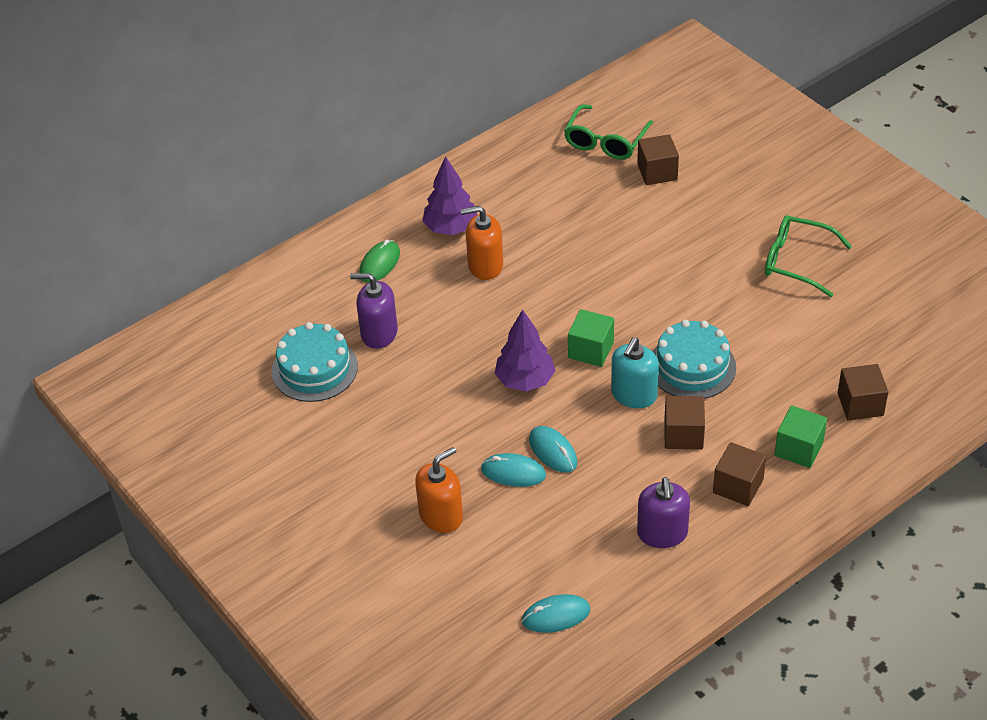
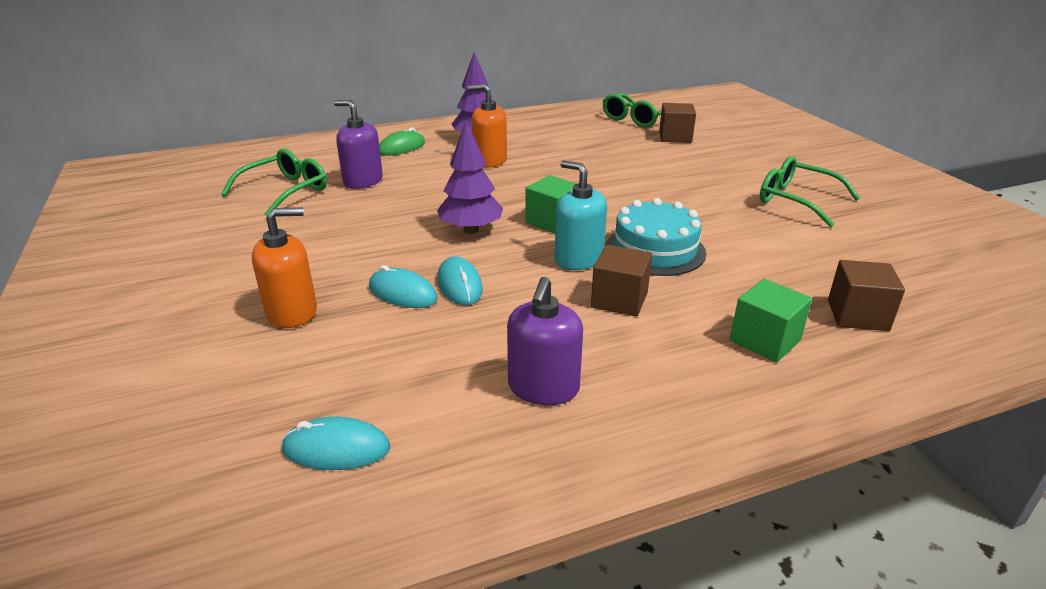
camera: 15 degrees right, 15 degrees down
(314, 369) = (285, 191): turquoise cake -> green glasses
(634, 395) = (578, 259): turquoise soap dispenser -> turquoise soap dispenser turned 90 degrees clockwise
(738, 486) = (669, 360): brown cube -> none

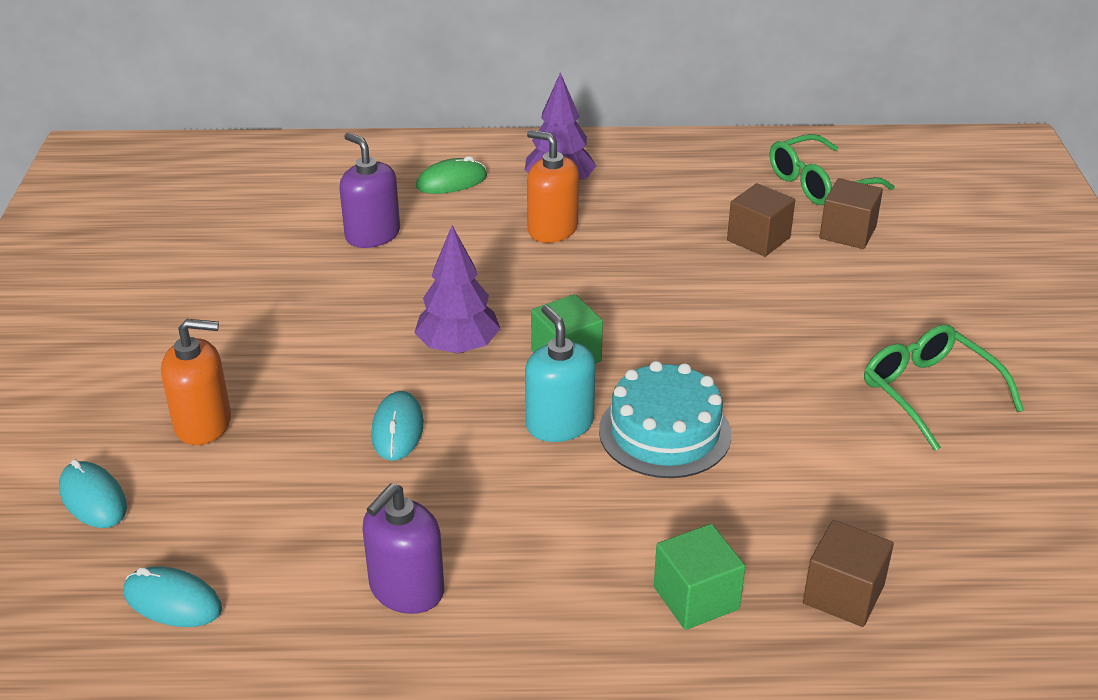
camera: 20 degrees right, 5 degrees up
(285, 191) = (274, 234): green glasses -> none
(402, 293) = (329, 426): turquoise mouse -> turquoise mouse (93, 498)
(619, 300) = (566, 497): brown cube -> brown cube (758, 239)

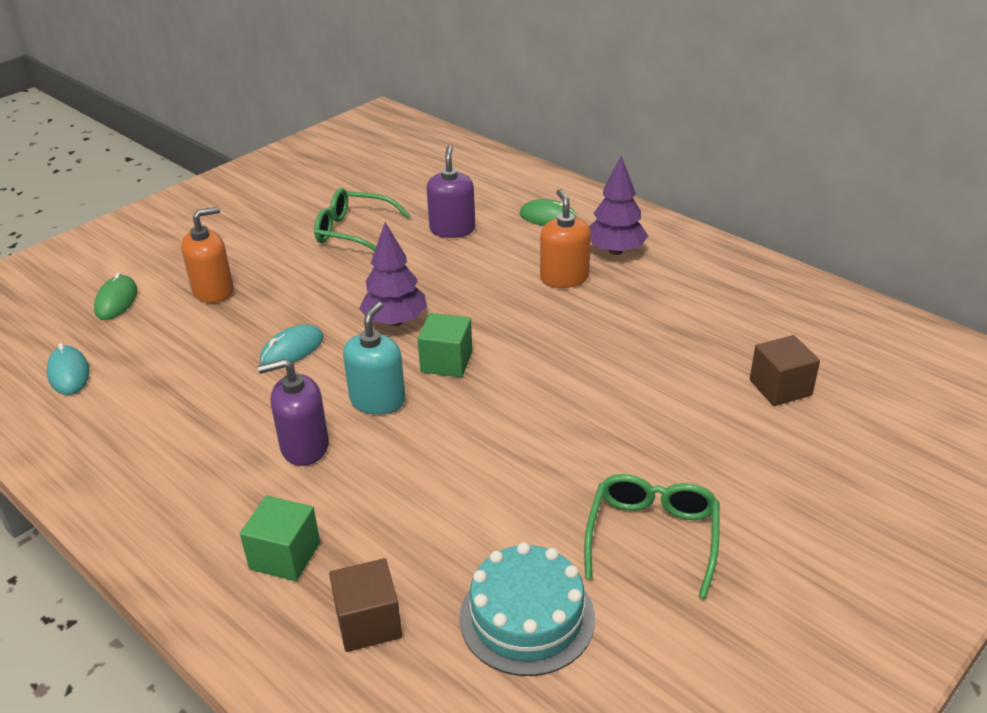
camera: 45 degrees right, 0 degrees up
(93, 498) = (116, 301): turquoise mouse -> green mouse
(203, 424) = (213, 291): orange soap dispenser -> orange soap dispenser turned 75 degrees counterclockwise
(406, 589) = (162, 440): purple soap dispenser -> purple soap dispenser (304, 447)
(665, 432) = (428, 445): turquoise cake -> turquoise cake (527, 617)
(758, 239) = (699, 356): brown cube -> none
(818, 183) = (816, 340): green glasses -> green glasses (353, 232)

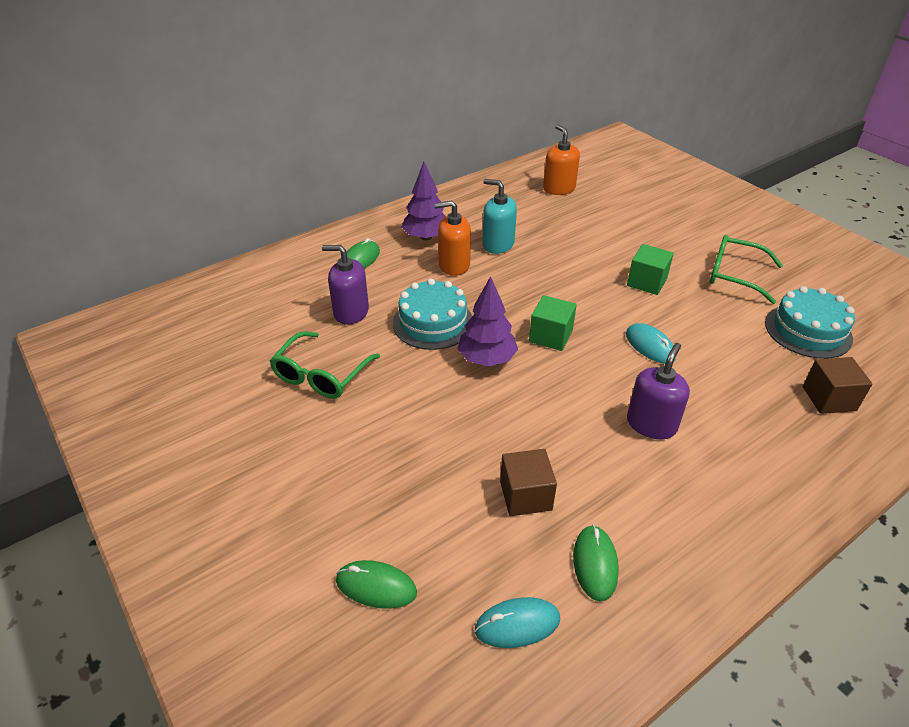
camera: 80 degrees left, 5 degrees up
(121, 413) = (595, 564): none -> green mouse
(213, 291) = (389, 489): orange soap dispenser -> orange soap dispenser (559, 189)
(285, 556) = (775, 439): green cube -> green cube (646, 282)
(292, 350) = (514, 428): turquoise mouse -> turquoise mouse (650, 346)
(304, 447) = (651, 424): purple soap dispenser -> purple soap dispenser turned 150 degrees counterclockwise
(378, 400) = (595, 377): turquoise soap dispenser -> turquoise soap dispenser (498, 244)
(449, 279) = (433, 322): none -> turquoise cake
(780, 387) = (602, 208): brown cube -> brown cube (525, 495)

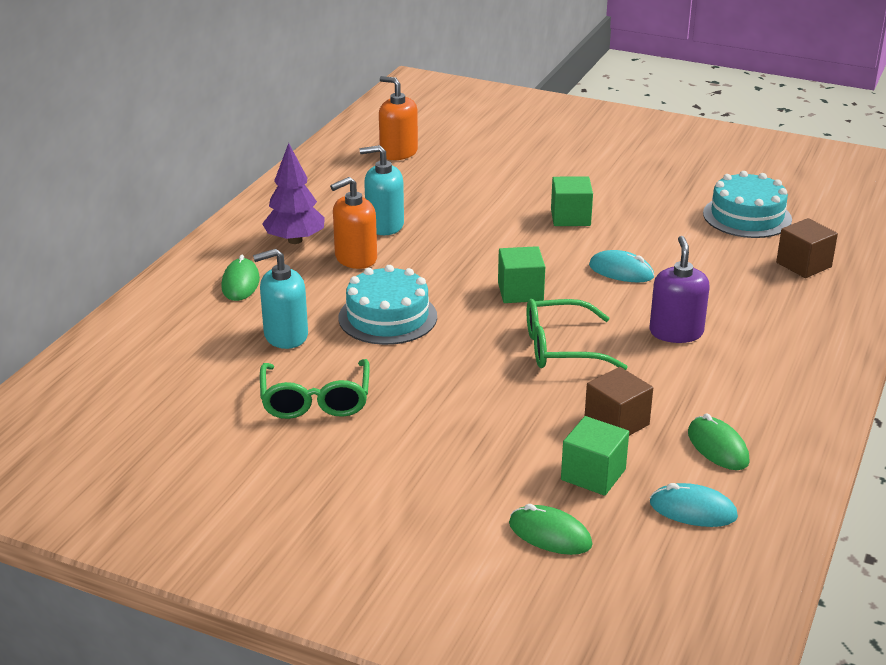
camera: 30 degrees left, 10 degrees down
(351, 312) = (285, 335): purple soap dispenser -> turquoise soap dispenser
(376, 586) = (550, 534): green mouse -> green mouse turned 45 degrees clockwise
(462, 541) = (593, 474): none -> green cube
(487, 359) = (476, 331): purple tree -> none
(517, 624) = (693, 510): turquoise mouse -> turquoise mouse turned 60 degrees clockwise
(734, 275) = (647, 188): green glasses -> green glasses (561, 348)

